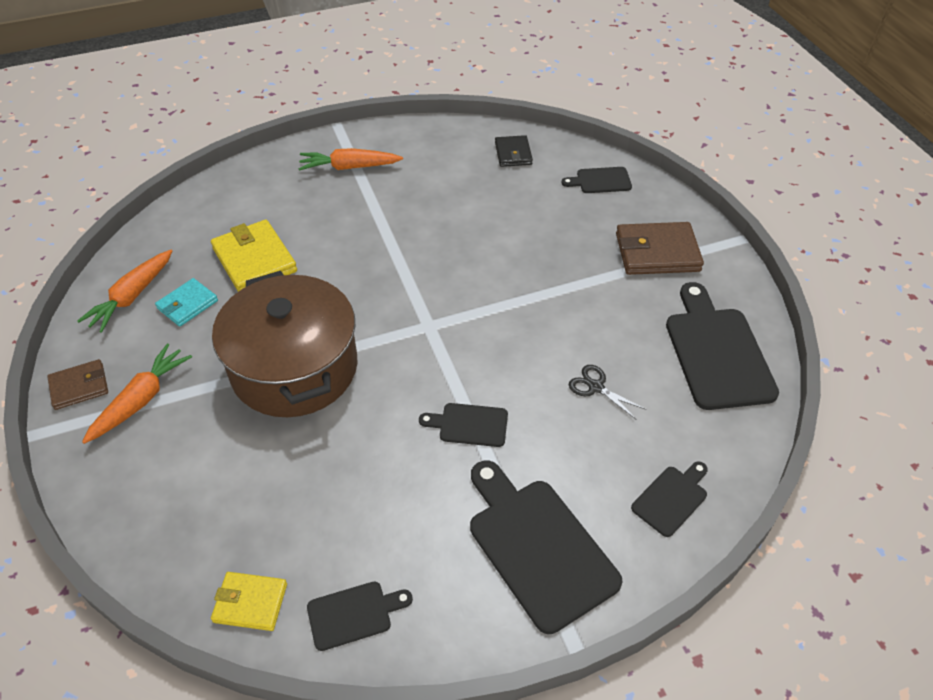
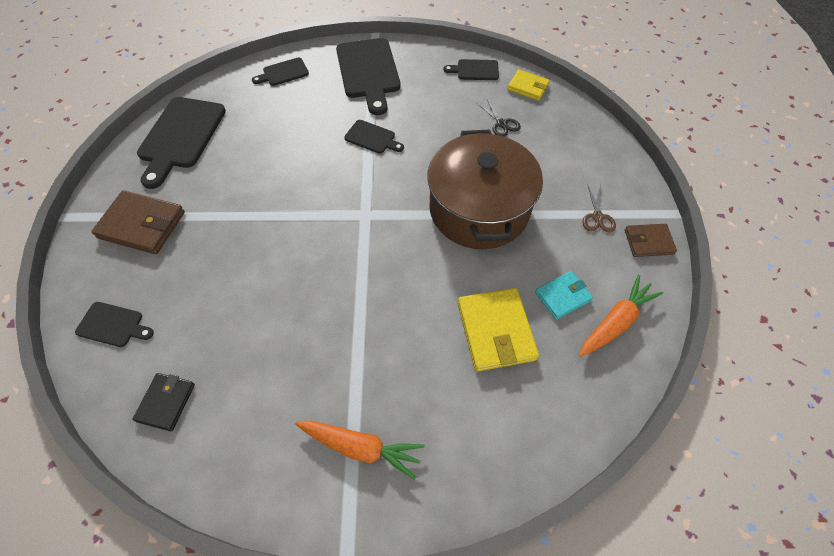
camera: 160 degrees left, 10 degrees up
(141, 400) = (597, 217): orange carrot -> brown scissors
(595, 387) = (277, 138): black scissors -> black scissors (502, 124)

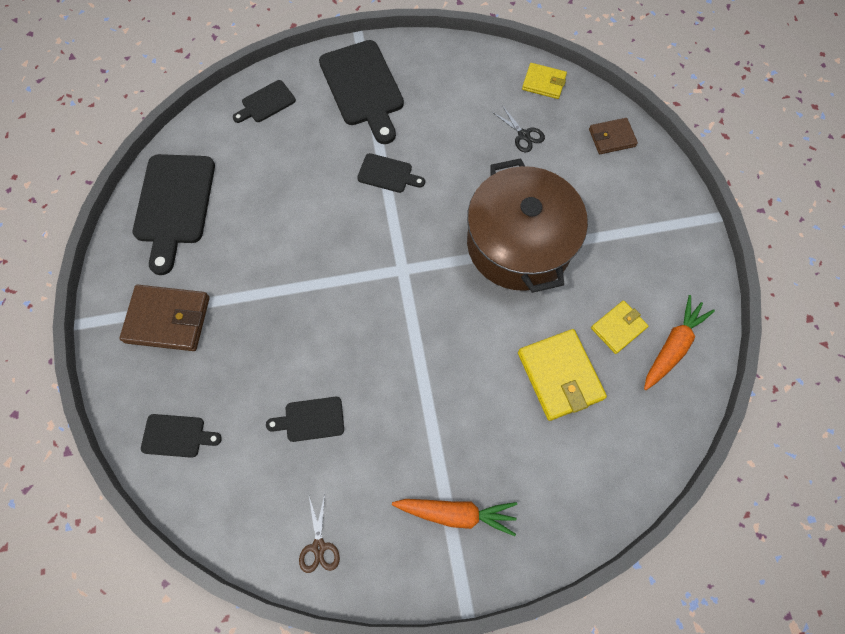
camera: 10 degrees left, 10 degrees up
(166, 402) = (258, 505): black wallet -> none
(475, 70) = (482, 68): black cutting board -> black cutting board (310, 419)
(562, 296) = (618, 328): turquoise wallet -> yellow wallet
(597, 217) = (640, 234): brown scissors -> brown scissors (319, 547)
(648, 242) = (693, 254): brown wallet -> brown wallet (611, 138)

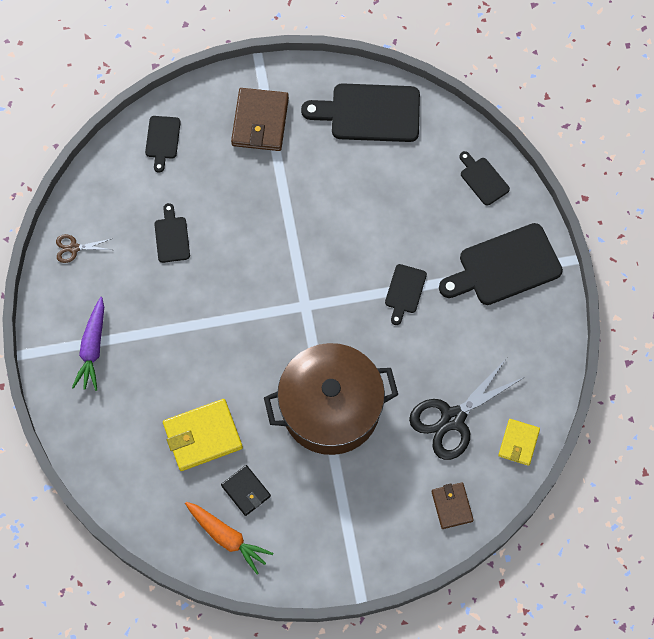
camera: 90 degrees right, 0 degrees up
(456, 513) = (92, 348): orange carrot -> purple carrot
(524, 135) = (452, 419): black scissors -> black scissors, size x2.07
(618, 328) = (246, 491): yellow wallet -> black wallet

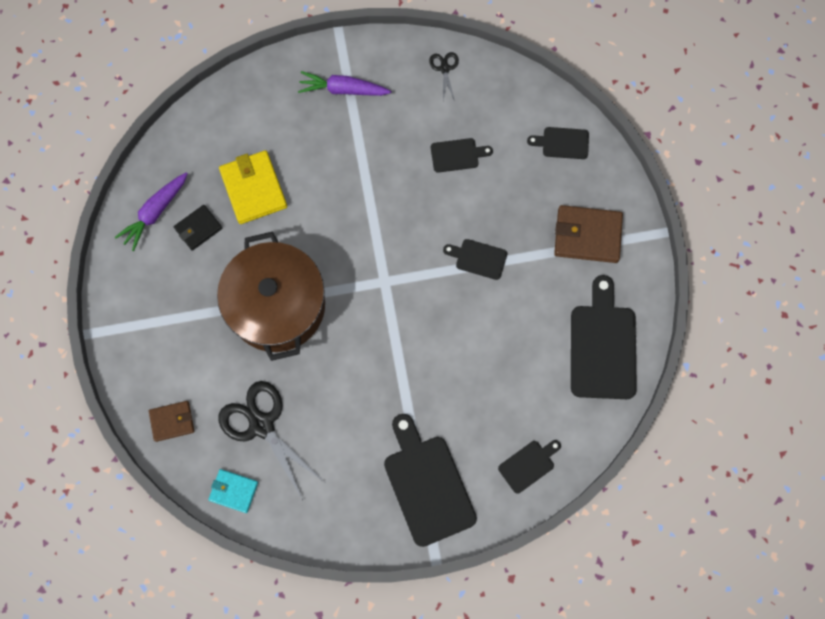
camera: 90 degrees right, 5 degrees up
(73, 248) = (444, 68): brown scissors -> black scissors
(227, 537) = (155, 213): orange carrot -> purple carrot
(404, 291) = (399, 379): black cutting board -> black cutting board (478, 258)
(518, 443) = (233, 491): yellow wallet -> turquoise wallet

